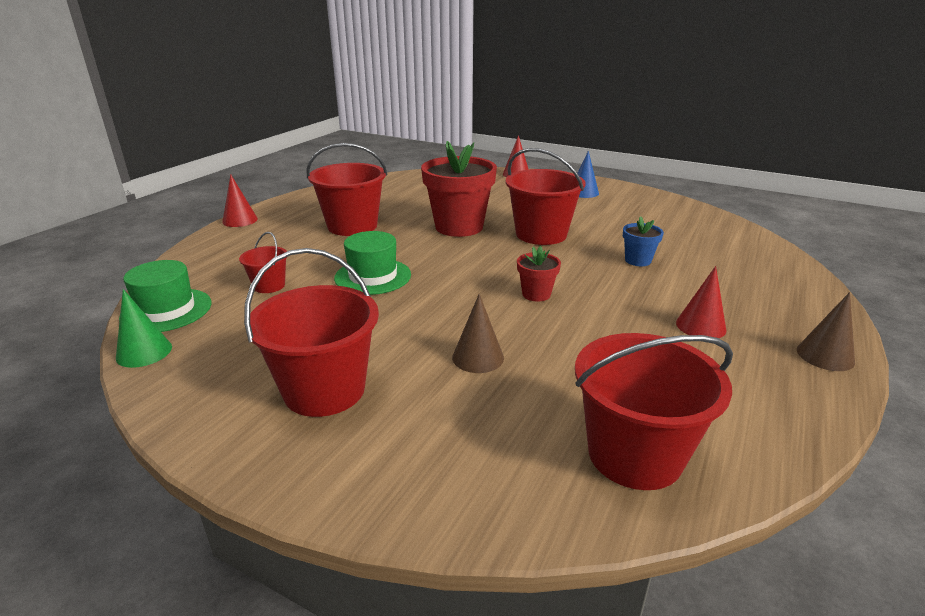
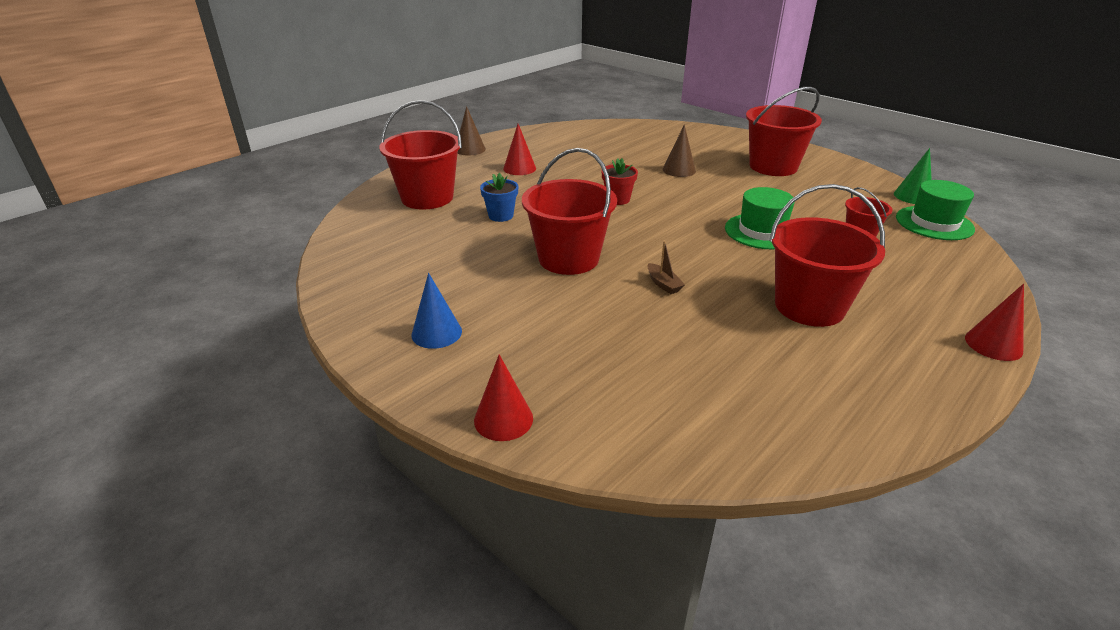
camera: 165 degrees left, 5 degrees up
(459, 227) = (663, 284): red flower pot -> brown boat
(634, 454) = (618, 134): red bucket -> red bucket (427, 198)

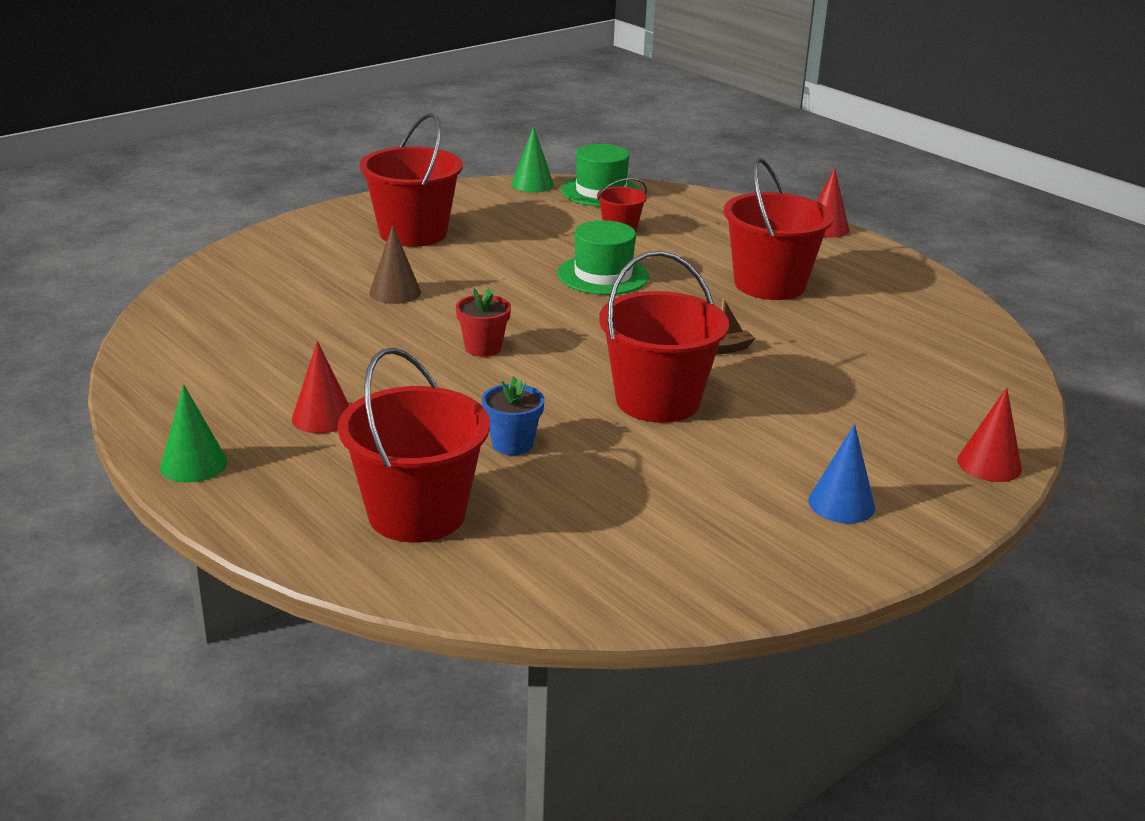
camera: 85 degrees left, 5 degrees down
(470, 149) = (193, 464): brown cone -> green cone

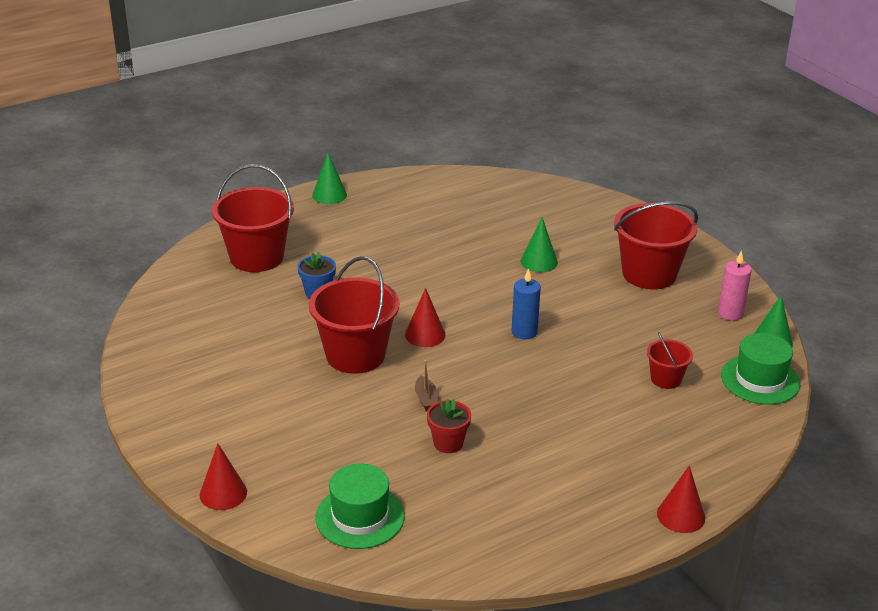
camera: 100 degrees right, 5 degrees up
(322, 417) = (368, 231): red cone -> red cone (425, 334)
(395, 292) = (539, 262): brown cone -> green cone
(483, 348) = (446, 291): red flower pot -> red flower pot (448, 443)
(485, 199) = (730, 313): none -> pink candle
(560, 298) = (524, 332): none -> blue candle
(603, 275) = (566, 357): green hat -> green hat (360, 517)
(769, 284) = (544, 447): red bucket -> none
(841, 504) = (204, 409): blue cone -> none

